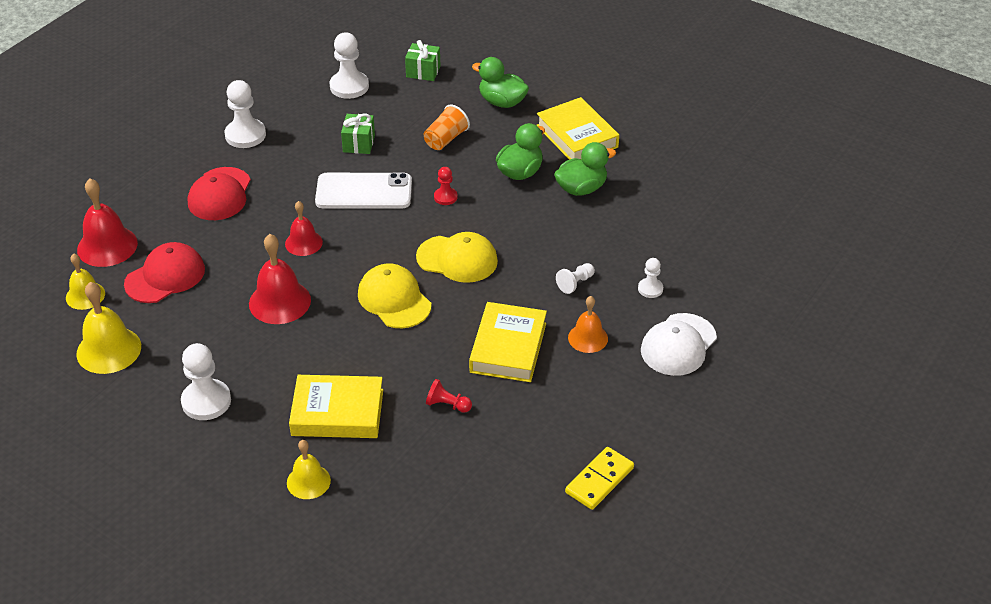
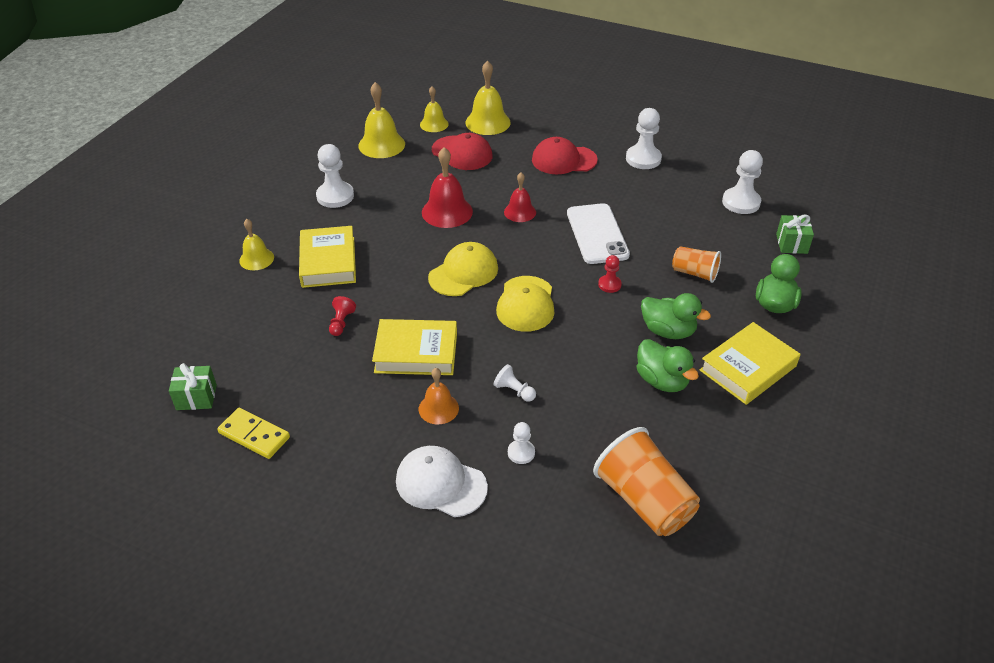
camera: 80 degrees right, 0 degrees up
(107, 246) = (487, 122): red bell -> yellow bell
(359, 143) = (662, 221): green gift -> green gift (196, 397)
(710, 224) = (644, 500): none -> orange cup

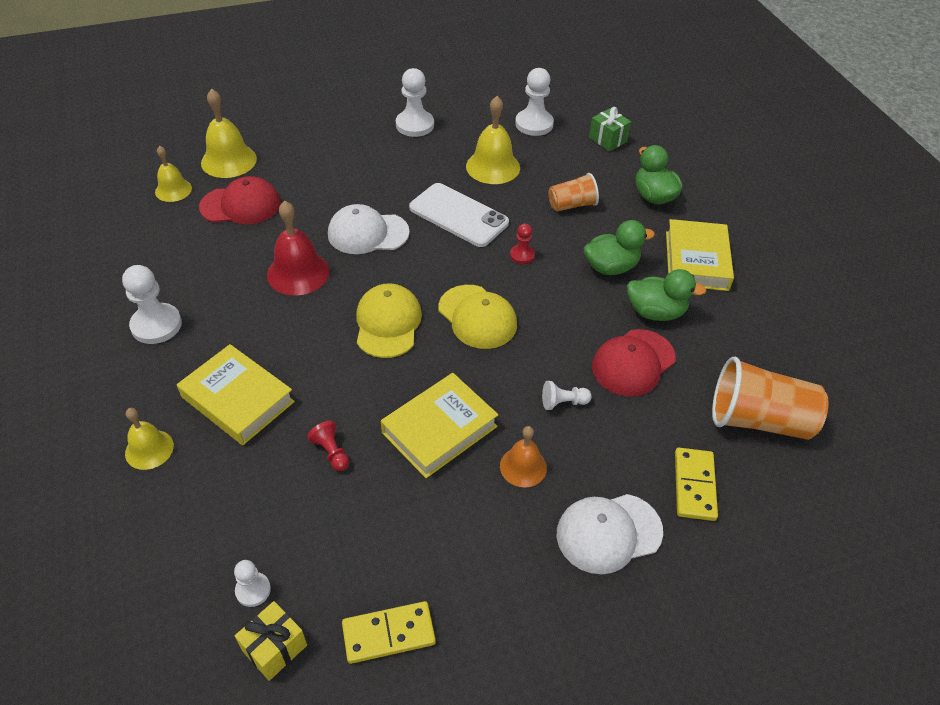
camera: 45 degrees left, 5 degrees up
(196, 397) = (274, 648): green gift -> yellow gift
(381, 145) = (141, 241): yellow bell -> yellow bell (493, 167)
(520, 212) = (367, 233): red bell -> white cap
(521, 452) = (633, 452): white pawn -> white pawn (253, 590)
(536, 502) = (694, 485): none -> yellow domino
(563, 160) = (347, 161): red cap -> red cap (633, 363)

